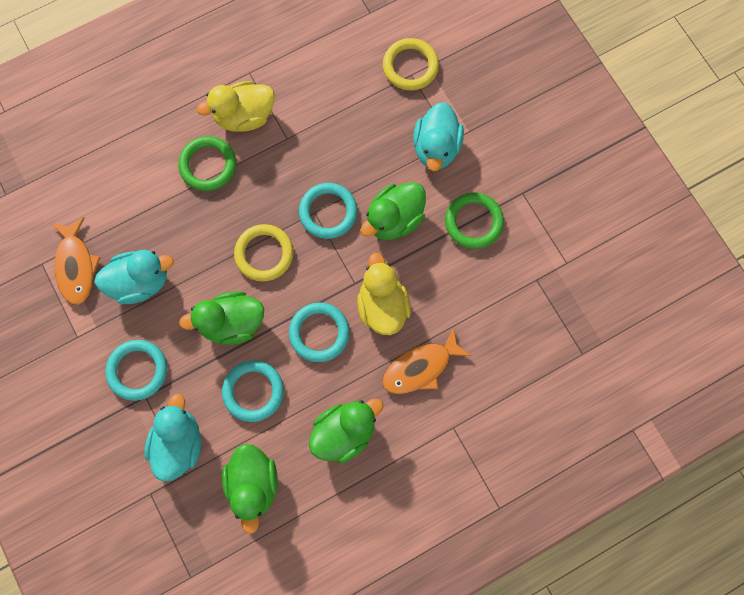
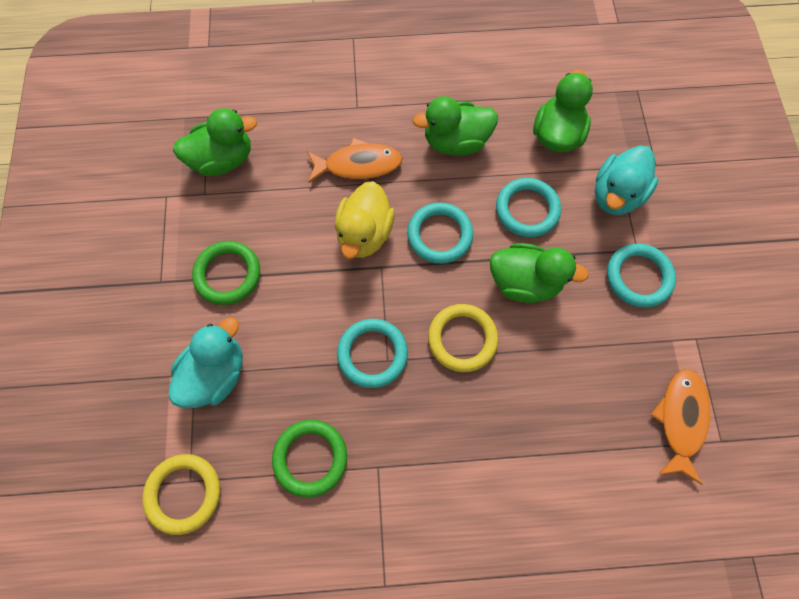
camera: 155 degrees left, 5 degrees down
(140, 282) = (610, 368): turquoise duck -> none
(208, 165) = (486, 476): green ring -> green ring (310, 458)
(244, 116) = (416, 523): yellow duck -> none
(394, 219) = (307, 314): green duck -> green duck (223, 159)

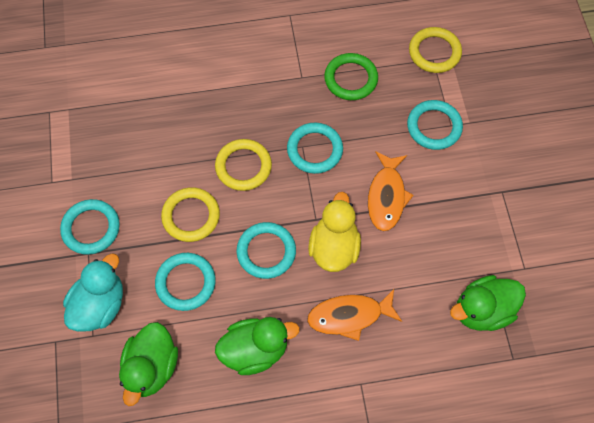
camera: 175 degrees right, 5 degrees down
(216, 373) = (434, 127): turquoise duck -> turquoise ring
(228, 274) = (446, 202): green ring -> none
(524, 282) = (191, 216): green duck -> yellow ring
(680, 420) = (77, 123): orange fish -> orange fish (386, 196)

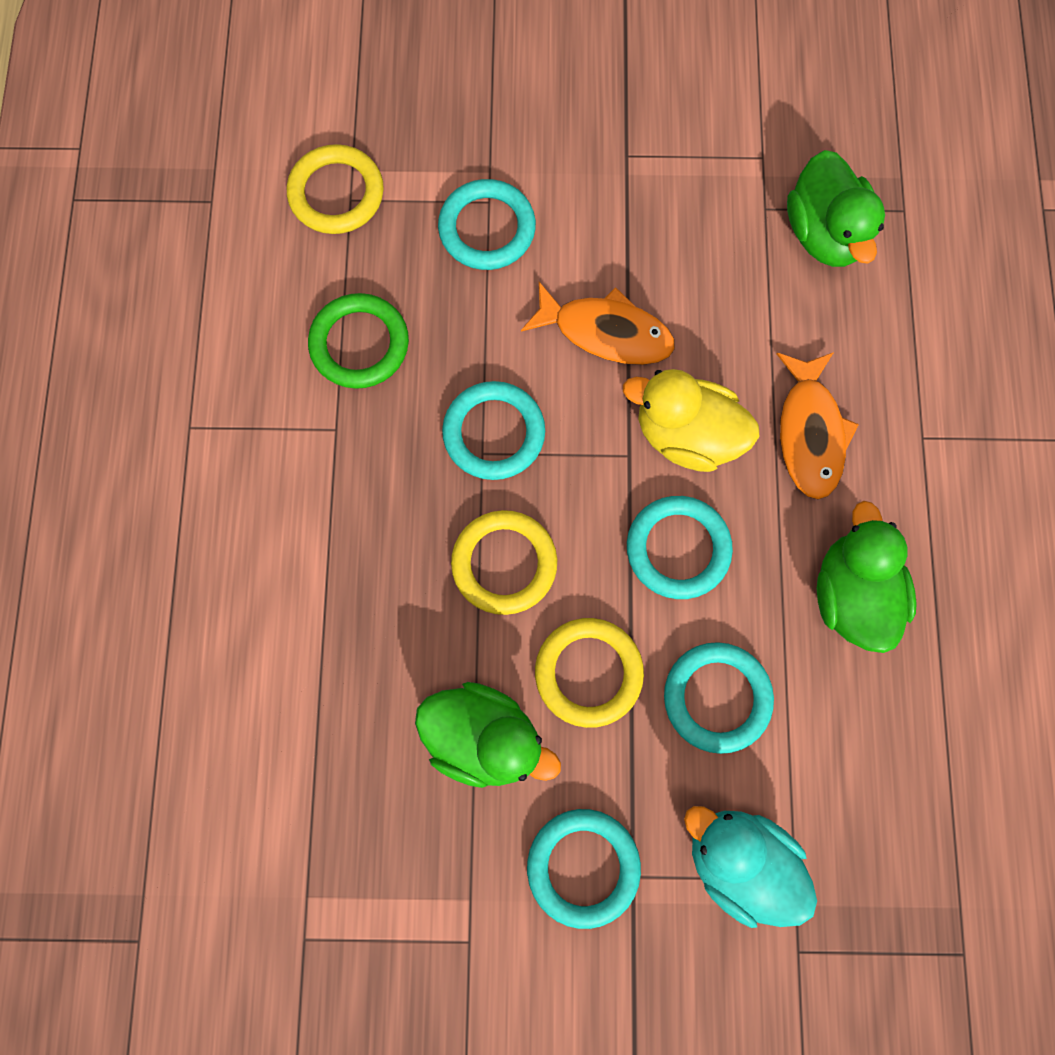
camera: 80 degrees left, 10 degrees up
(152, 367) = (864, 775): green duck -> green duck (484, 738)

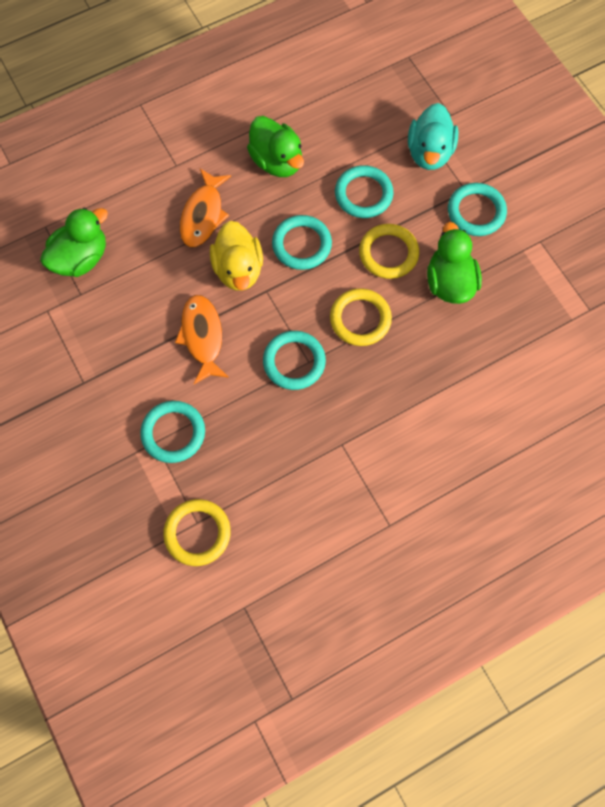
camera: 120 degrees left, 5 degrees down
(359, 344) = (285, 461): green ring -> none
(809, 432) = (203, 214): orange fish -> orange fish turned 135 degrees clockwise
(851, 594) = (277, 161): green duck -> green duck turned 90 degrees counterclockwise

